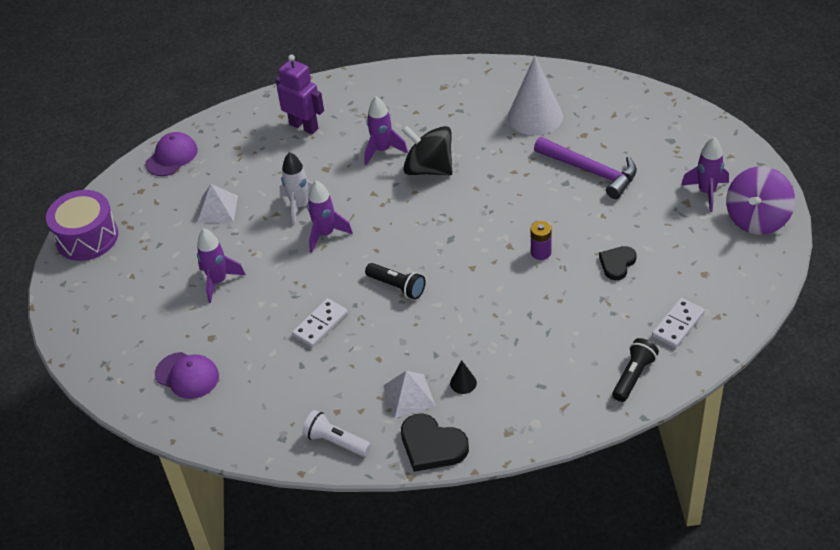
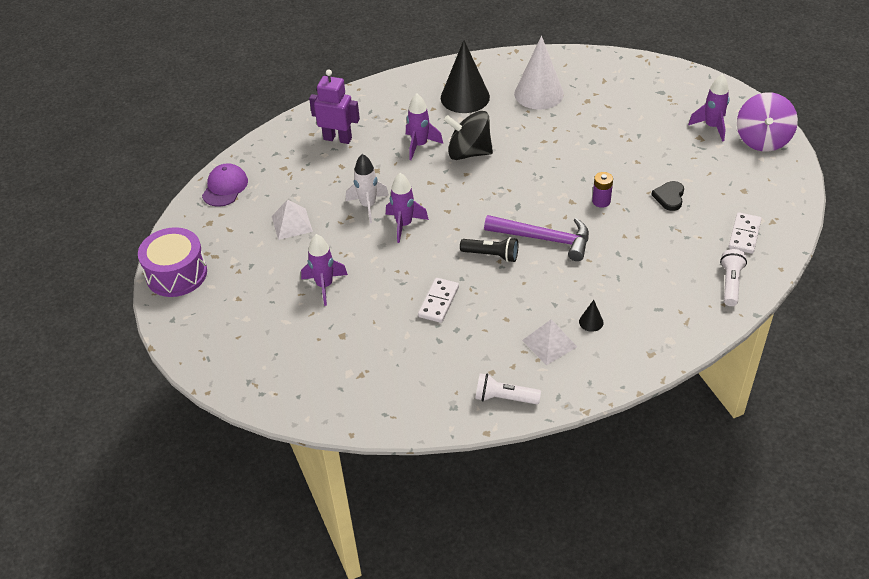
camera: 20 degrees left, 0 degrees up
(187, 375) = (336, 374): purple cap -> none
(432, 446) = (591, 380): black heart -> none
(455, 105) = (465, 97): none -> black cone
(590, 171) = (608, 128): purple hammer -> purple hammer (544, 239)
(633, 376) = (730, 283): black flashlight -> white flashlight

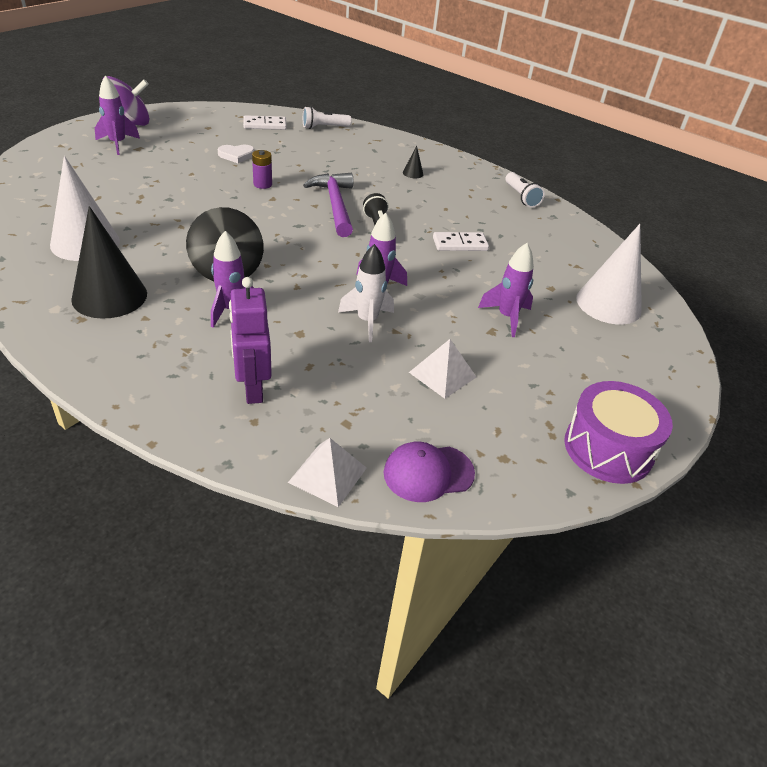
camera: 125 degrees left, 5 degrees down
(298, 364) = (608, 304): none -> white cone
(549, 343) = (451, 187): white pyramid -> white pyramid (328, 474)
(669, 197) = (236, 155): black heart -> white heart

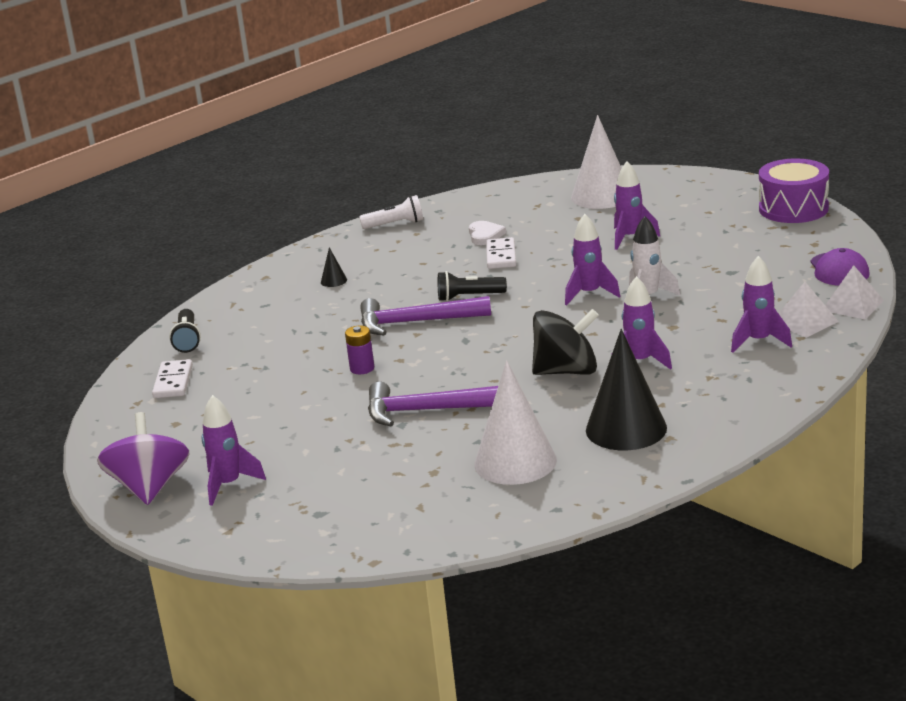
camera: 75 degrees left, 15 degrees down
(185, 209) = (429, 410): none -> purple hammer
(236, 155) = (274, 393): white heart -> white heart (485, 235)
(253, 388) = (758, 341): purple robot -> purple rocket
(324, 127) = (187, 340): white flashlight -> black flashlight
(442, 374) = (720, 265): white pyramid -> white pyramid (804, 322)

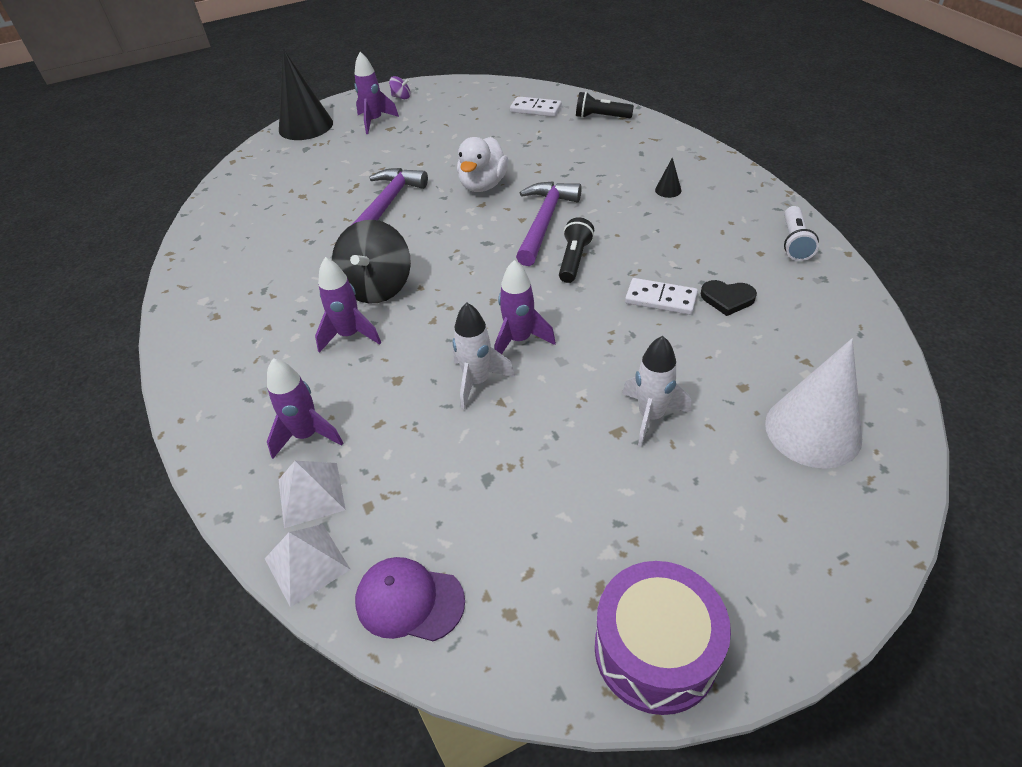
camera: 110 degrees right, 20 degrees up
(149, 487) = (401, 97): purple spinning top -> purple spinning top, size x0.44
(362, 368) = (483, 185): purple battery -> white duck
(485, 235) = (727, 299): white heart -> black heart
(515, 462) = (273, 231): white cone -> none
(626, 429) = (254, 296): black cone -> black cone (305, 126)
(630, 238) = (651, 416): purple rocket -> white rocket

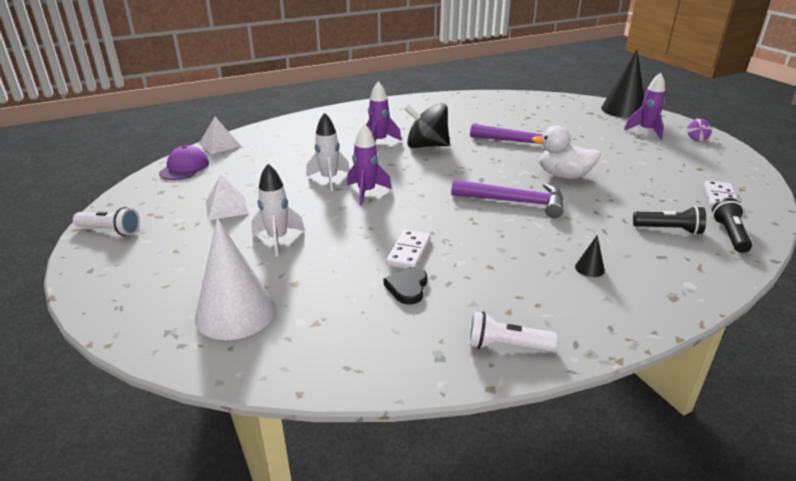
camera: 85 degrees right, 15 degrees down
(307, 435) = (301, 138): purple rocket -> none
(311, 494) = (261, 142): white pyramid -> white pyramid (226, 207)
(574, 260) = (462, 214): black flashlight -> black flashlight (669, 230)
(655, 650) = (110, 230): purple drum -> white flashlight

